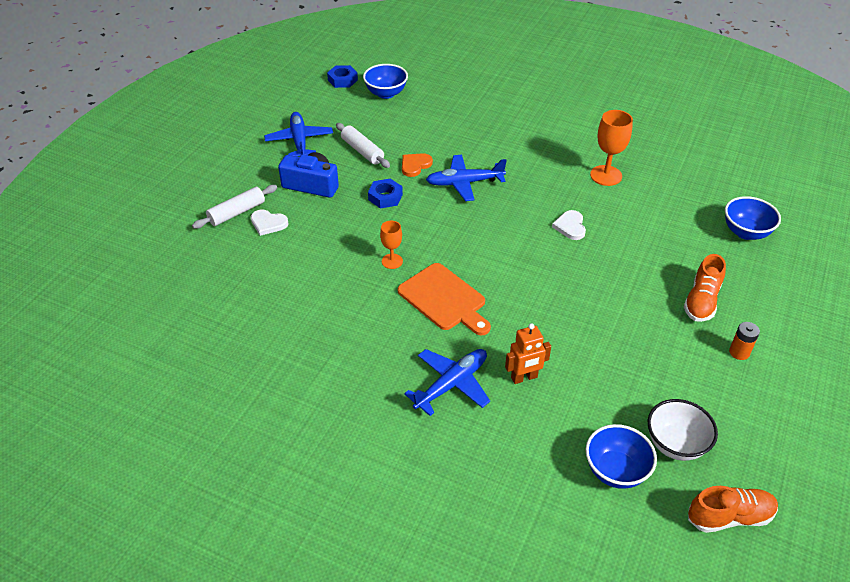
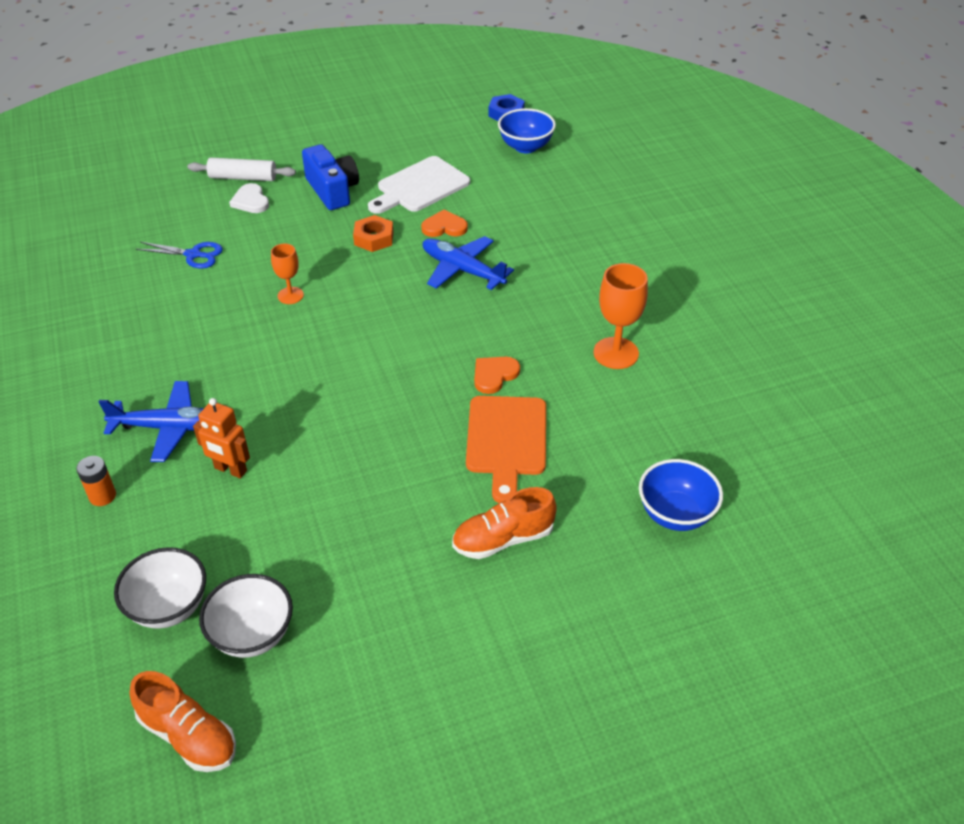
camera: 45 degrees right, 0 degrees up
(287, 279) = (194, 255): none -> blue scissors
(299, 141) = (382, 147): blue plane -> none
(362, 151) = (420, 186): white rolling pin -> white cutting board
(385, 197) = (373, 238): blue nut -> orange nut
(444, 299) = (278, 356): orange cutting board -> orange cutting board (506, 440)
(570, 226) = (494, 375): white heart -> orange heart
(615, 471) = (169, 607): blue bowl -> white bowl
(739, 352) = (455, 615): orange battery -> orange battery (102, 496)

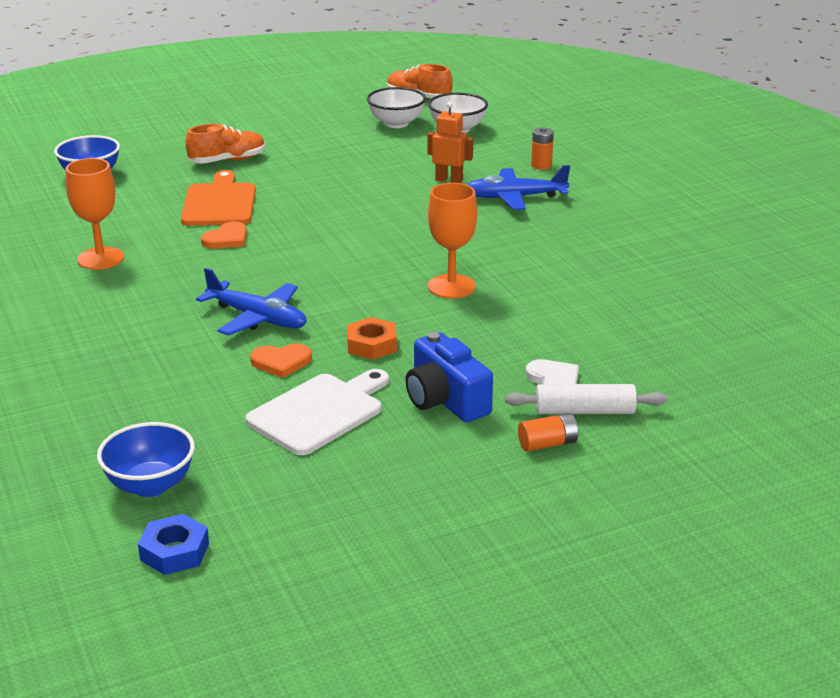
camera: 175 degrees right, 15 degrees down
(194, 255) = (586, 317): blue scissors -> none
(279, 158) = (548, 444): none -> orange battery
(290, 295) = (451, 286): orange goblet -> orange goblet, size x1.65

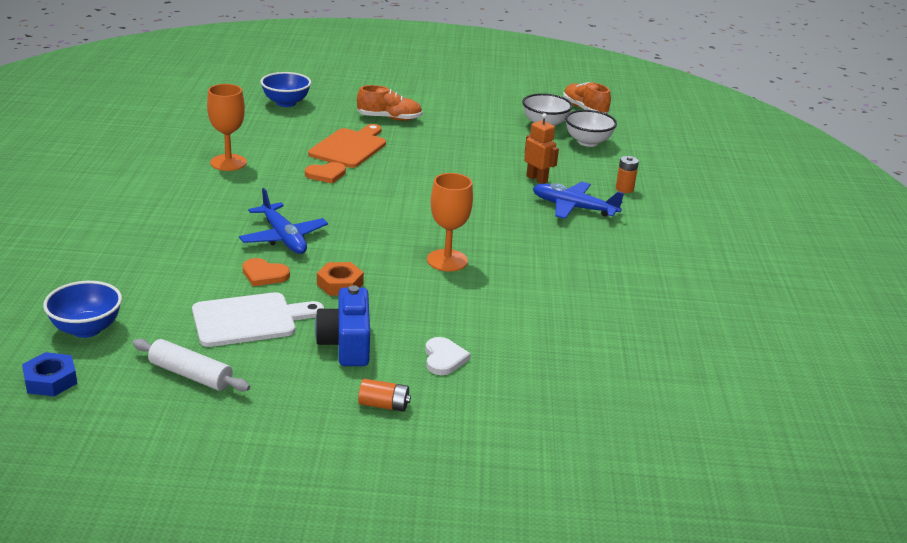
camera: 25 degrees right, 0 degrees up
(584, 411) = (440, 391): white rolling pin -> white rolling pin (191, 375)

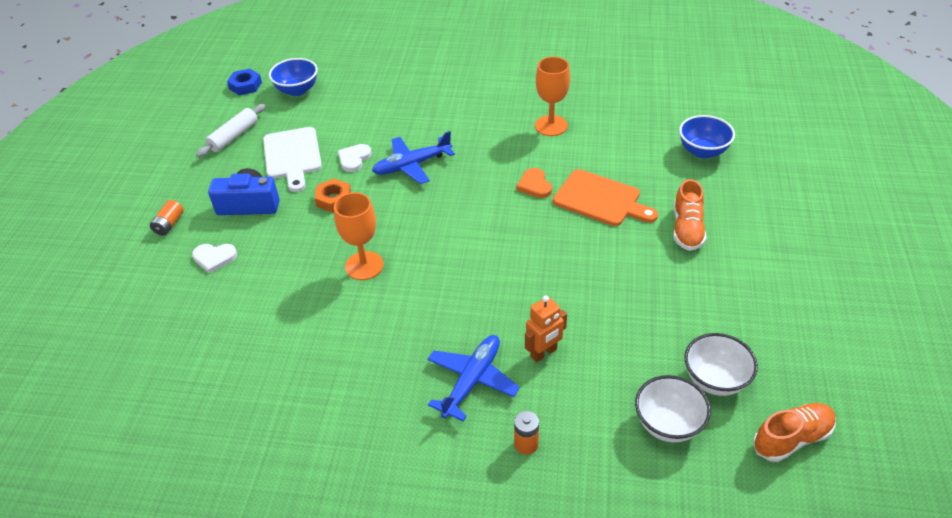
camera: 100 degrees right, 15 degrees up
(264, 274) = (354, 159): orange heart -> white heart

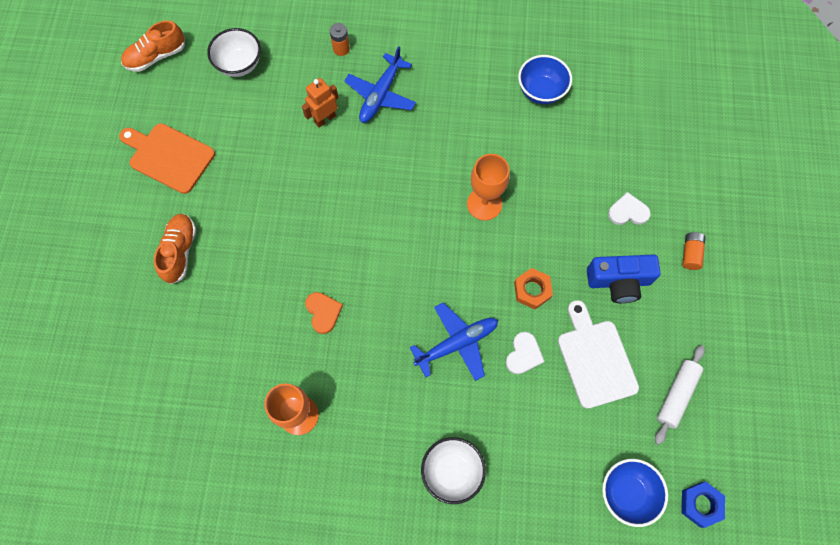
camera: 175 degrees right, 25 degrees up
(600, 199) = (257, 291): orange cutting board -> orange cutting board (169, 157)
(703, 151) = (133, 368): blue bowl -> blue bowl (541, 91)
(715, 380) = (197, 98): white bowl -> white bowl (452, 471)

